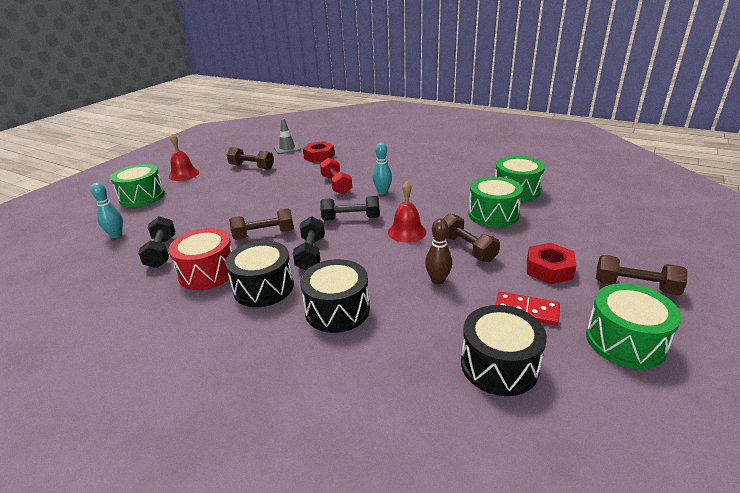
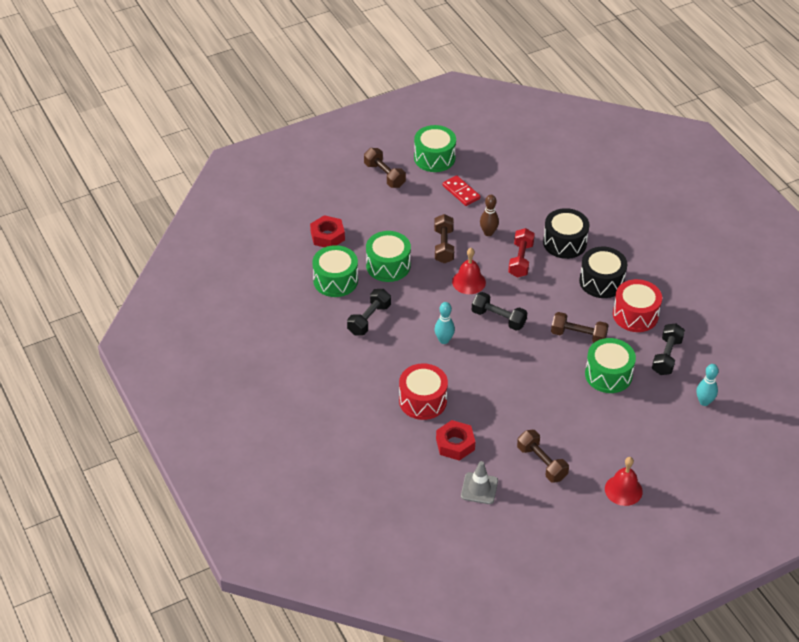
camera: 150 degrees left, 15 degrees up
(142, 197) = (676, 461): green drum -> green drum (608, 375)
(311, 254) = (553, 296): black dumbbell -> black dumbbell (369, 319)
(336, 185) = (476, 374): red dumbbell -> red dumbbell (520, 260)
(362, 163) = (422, 401): none -> red drum
(499, 365) = (507, 177): black drum -> none
(549, 269) = (414, 207): red nut -> red nut (327, 236)

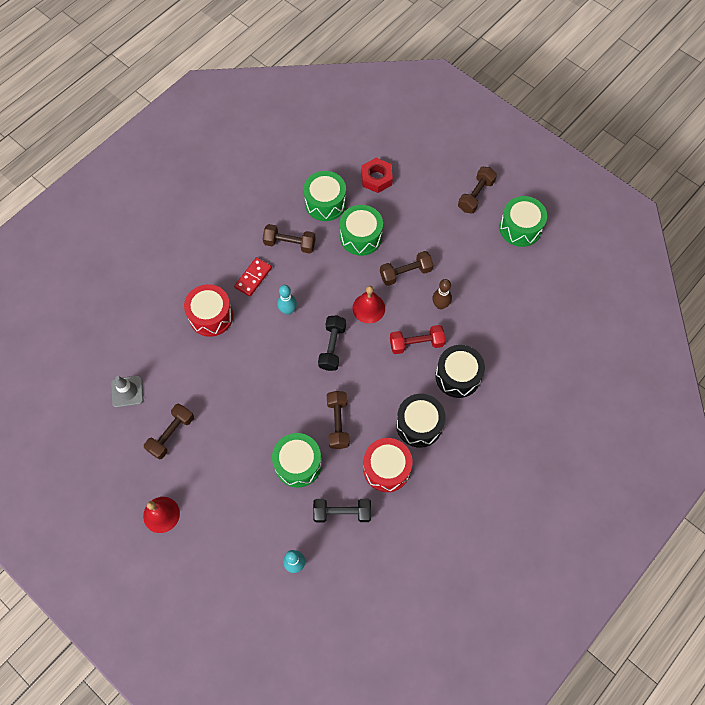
camera: 70 degrees right, 20 degrees up
(369, 319) = (289, 244): black dumbbell -> brown dumbbell
(455, 444) = (170, 357): red nut -> none
(461, 192) = (484, 265): red domino -> red domino (253, 278)

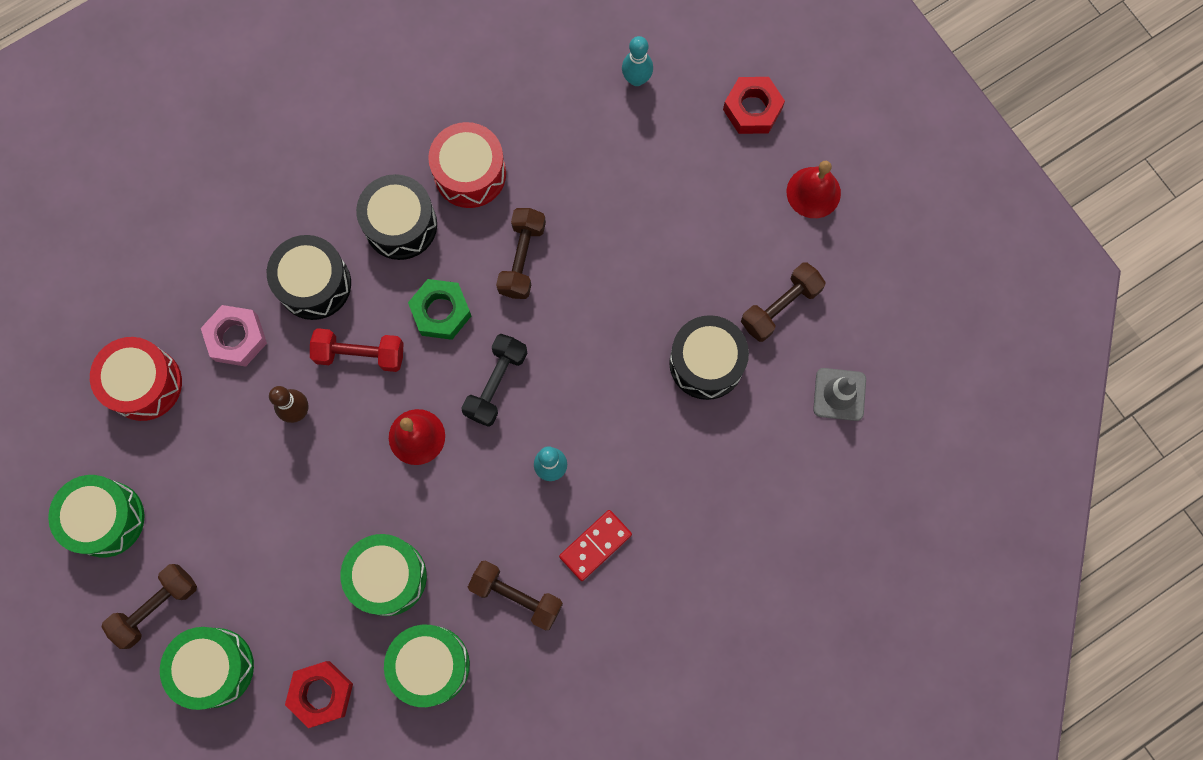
camera: 165 degrees left, 10 degrees up
(211, 316) = (682, 491): red drum -> red drum (144, 384)
(211, 389) = (706, 363): none -> black drum
(212, 563) = (752, 109): none -> red nut
(298, 464) = (598, 213): green drum -> green drum (214, 667)
(342, 513) = (552, 129): black dumbbell -> none
(377, 379) = (441, 312): none -> green nut
(405, 273) = (334, 485): brown dumbbell -> none
(490, 335) = (236, 338): none -> pink nut

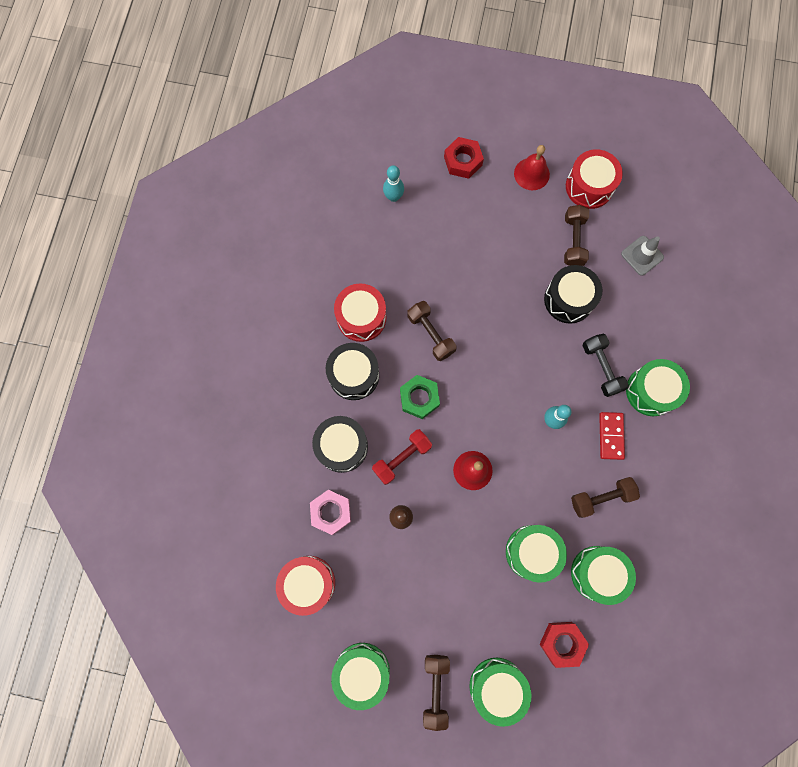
camera: 45 degrees left, 0 degrees up
(496, 383) = (483, 406): black dumbbell -> black dumbbell (601, 368)
(690, 543) = (651, 391): none -> green drum
(863, 265) = (589, 186): none -> red drum

